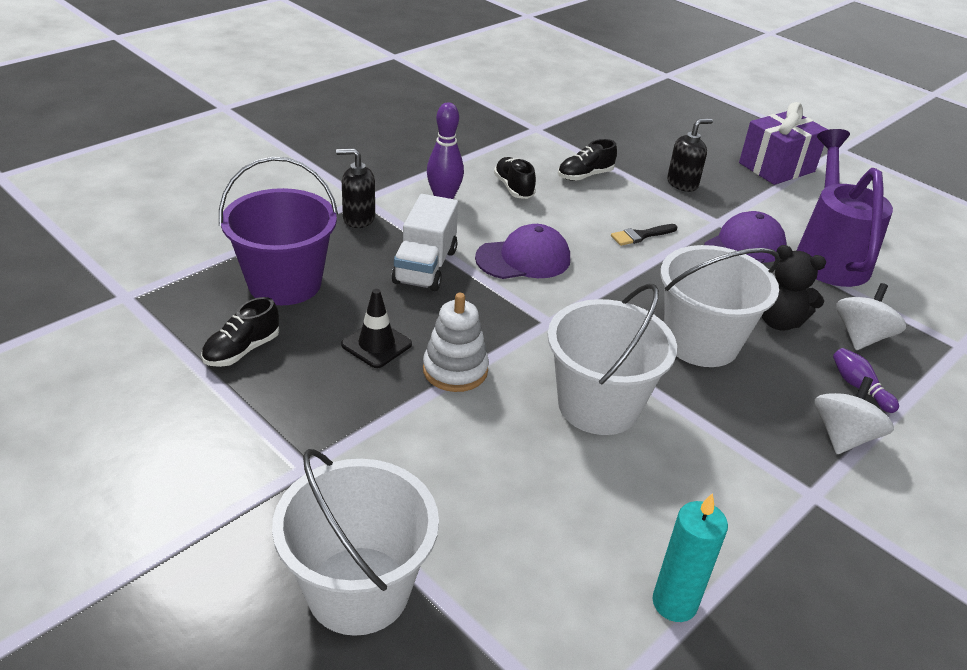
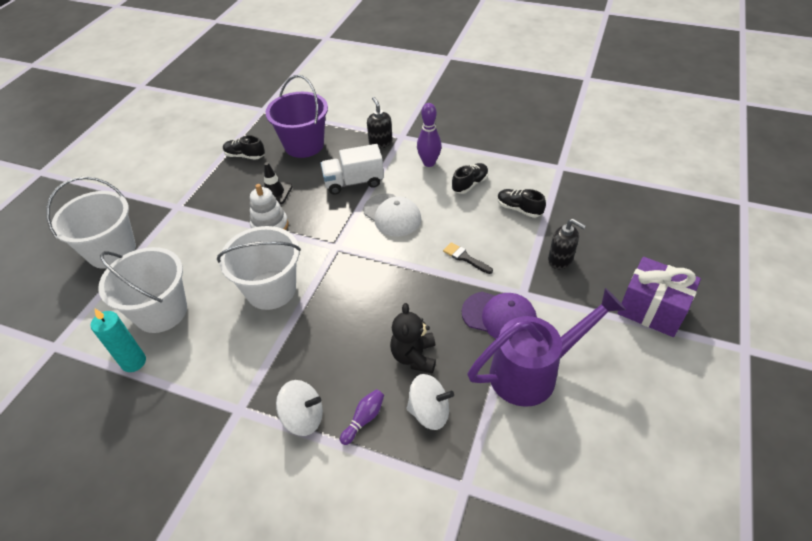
camera: 70 degrees right, 10 degrees up
(523, 259) = (392, 215): purple cap -> white cap
(701, 342) = (361, 320): white bucket -> white bucket (161, 312)

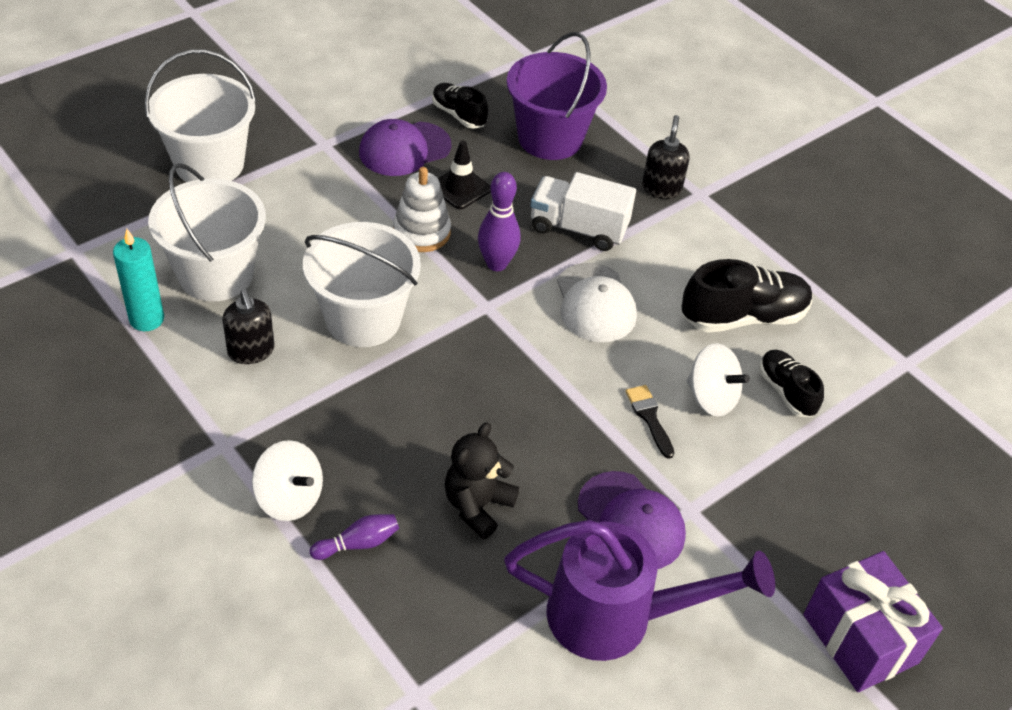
camera: 25 degrees right, 0 degrees up
(227, 187) = (404, 149): none -> purple cap
(429, 163) = (708, 254): purple bowling pin -> purple bowling pin (496, 264)
(429, 412) = (443, 583): white spinning top -> white spinning top (711, 397)
(470, 184) = (743, 317): black shoe -> black shoe, size x1.68
(560, 260) = (785, 496): black soap dispenser -> black soap dispenser (251, 351)

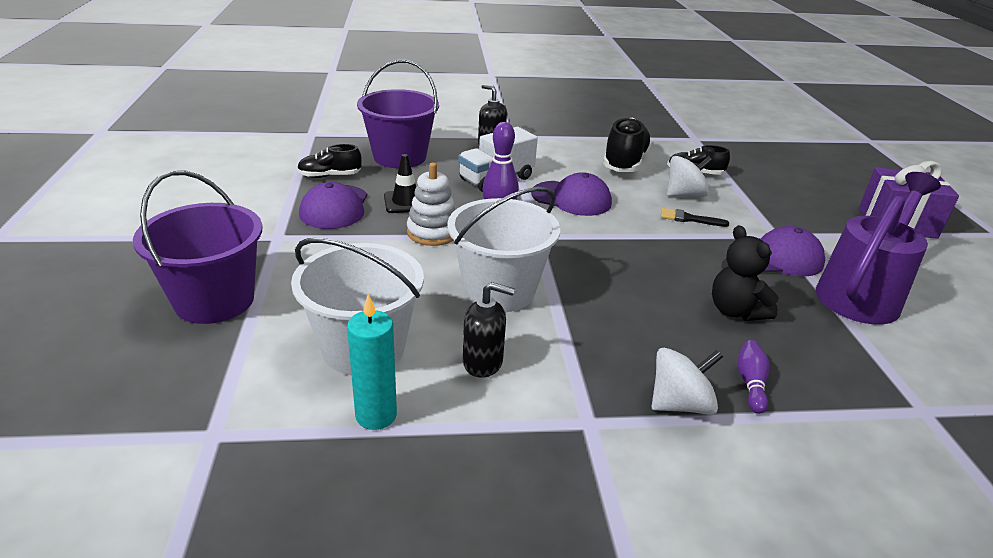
camera: 55 degrees left, 15 degrees down
(209, 164) = (214, 300): white bucket -> purple bucket
(595, 303) = (571, 199): white cap -> purple cap

